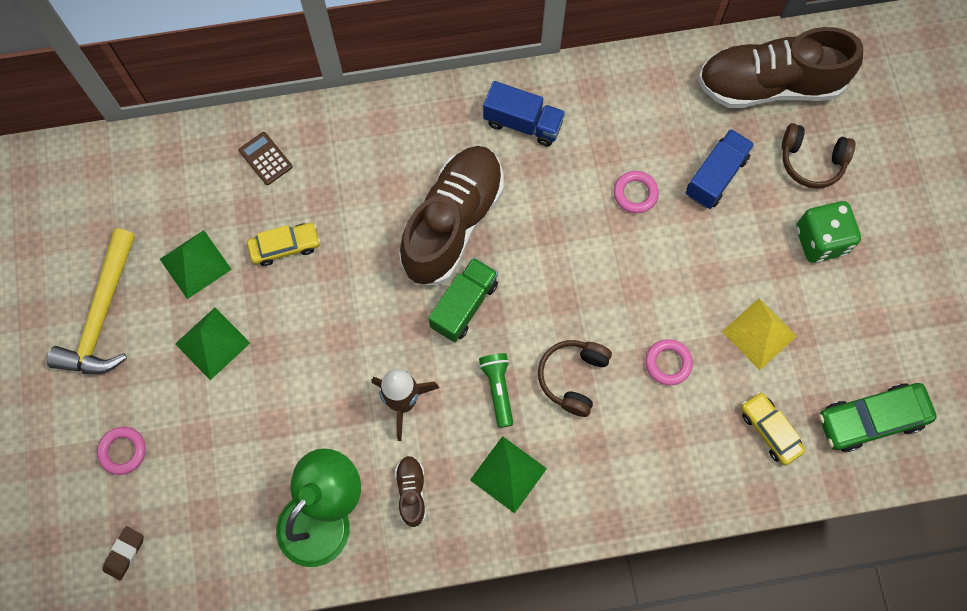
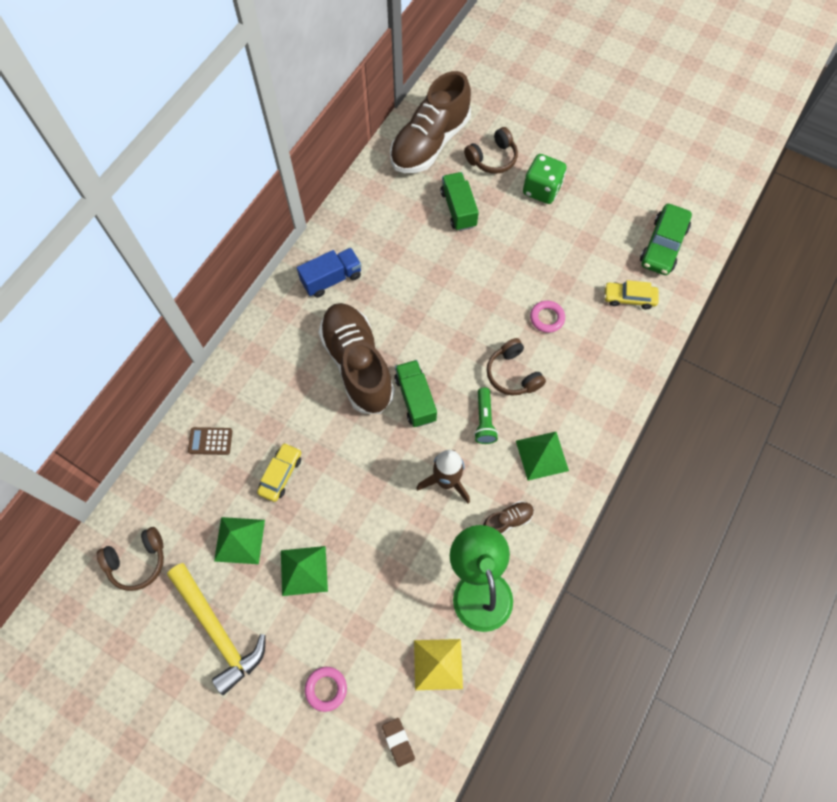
camera: 50 degrees left, 5 degrees down
(109, 196) = (137, 561): none -> brown headphones
(411, 492) = (507, 520): brown shoe -> brown shoe turned 120 degrees clockwise
(497, 389) = (484, 421): green flashlight -> green flashlight turned 120 degrees counterclockwise
(635, 193) = (431, 256): pink ring -> none
(716, 176) = (458, 209): blue truck -> green truck
(759, 333) = (569, 260): yellow pyramid -> yellow pyramid (438, 664)

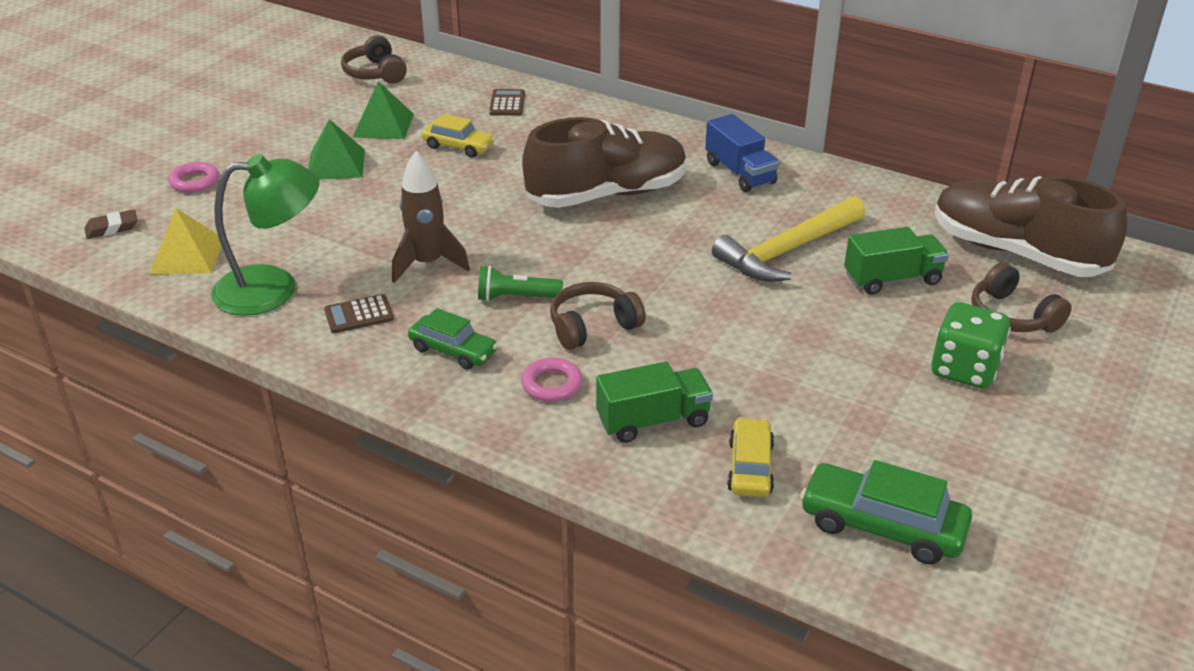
camera: 90 degrees right, 30 degrees down
(218, 630) = (286, 118): yellow hammer -> yellow hammer (787, 251)
(415, 399) = (554, 239): green truck -> green truck (653, 421)
(507, 520) = (359, 315): brown shoe -> brown calculator
(542, 455) = (453, 350): green pyramid -> green car
(547, 318) = (697, 365): pink ring -> pink ring (551, 384)

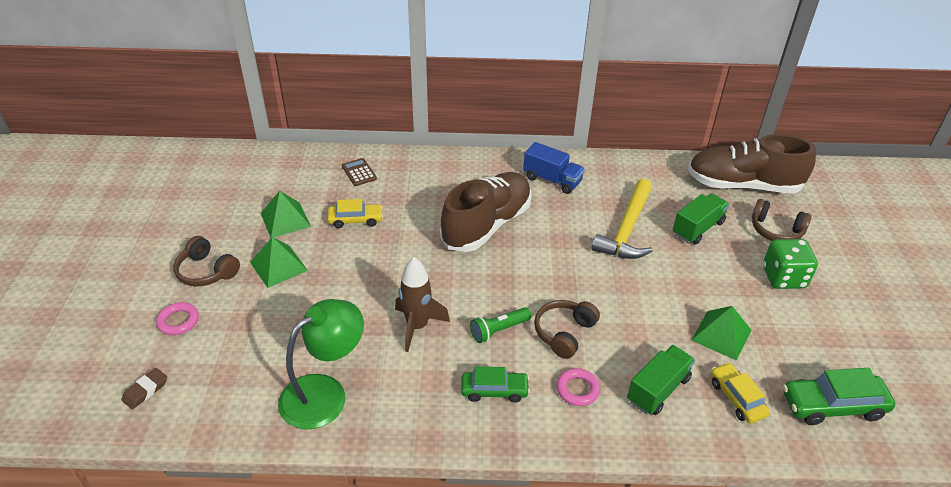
camera: 30 degrees left, 5 degrees up
(187, 256) = (232, 391): yellow pyramid -> none
(359, 315) = (406, 389): brown calculator -> none
(375, 73) = (240, 176): brown headphones -> brown headphones (207, 271)
(801, 398) = (721, 335): none -> green pyramid

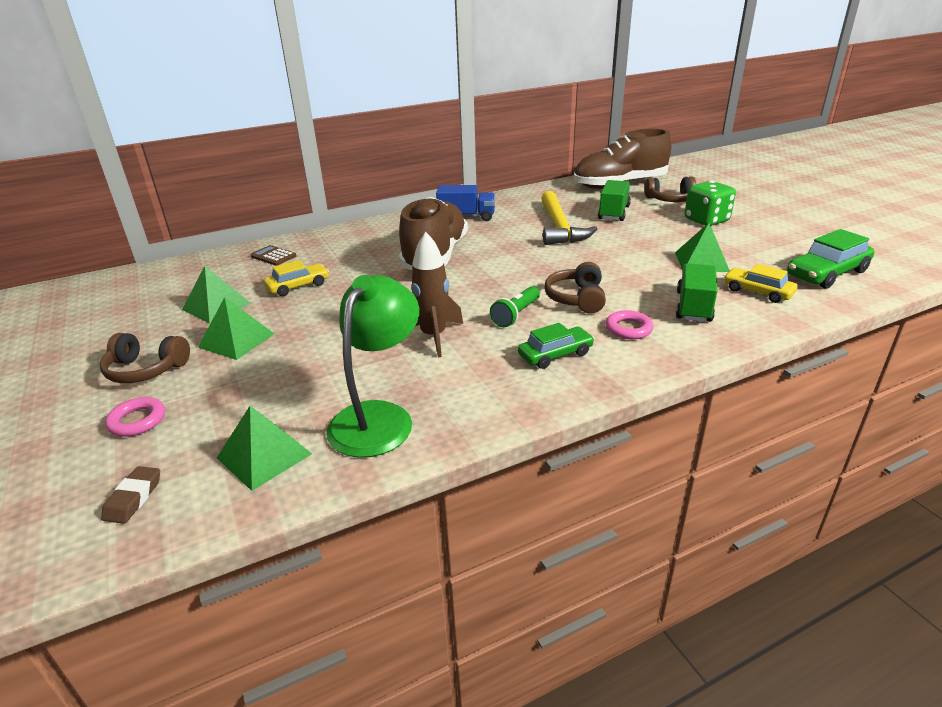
camera: 25 degrees left, 10 degrees down
(234, 392) = (264, 456): none -> green pyramid

